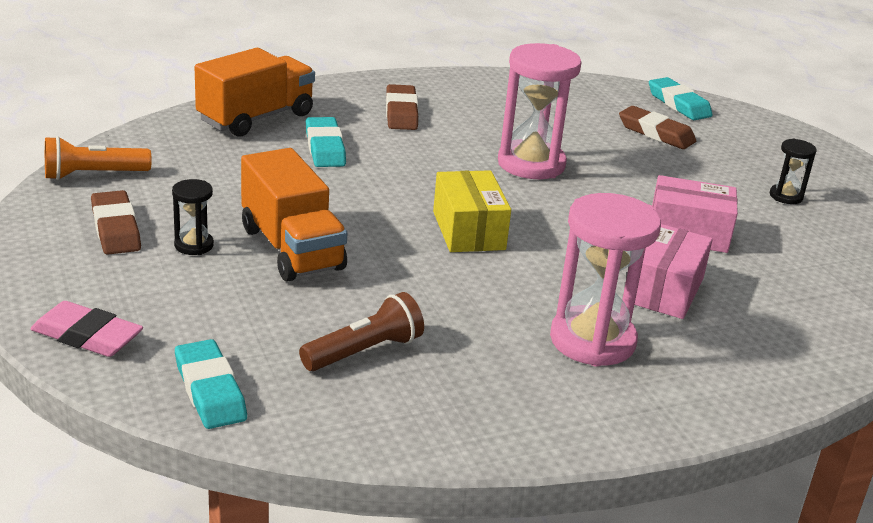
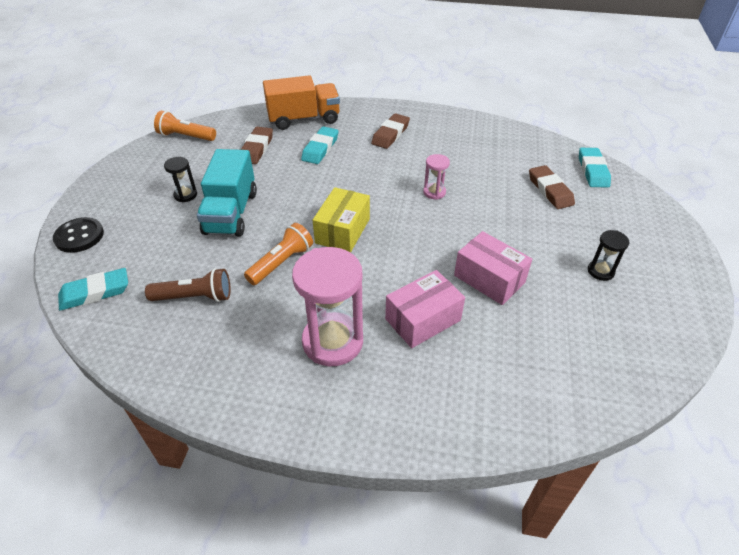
camera: 35 degrees right, 15 degrees up
(87, 336) = (79, 236): pink eraser -> black button
(116, 228) = (161, 173): brown eraser -> brown eraser (256, 148)
(210, 390) = (95, 292): turquoise eraser -> turquoise eraser turned 60 degrees clockwise
(291, 249) = (231, 213): orange truck -> turquoise truck
(433, 283) = (281, 262): none -> orange flashlight
(531, 164) = (434, 192): pink hourglass -> pink hourglass, size x0.48

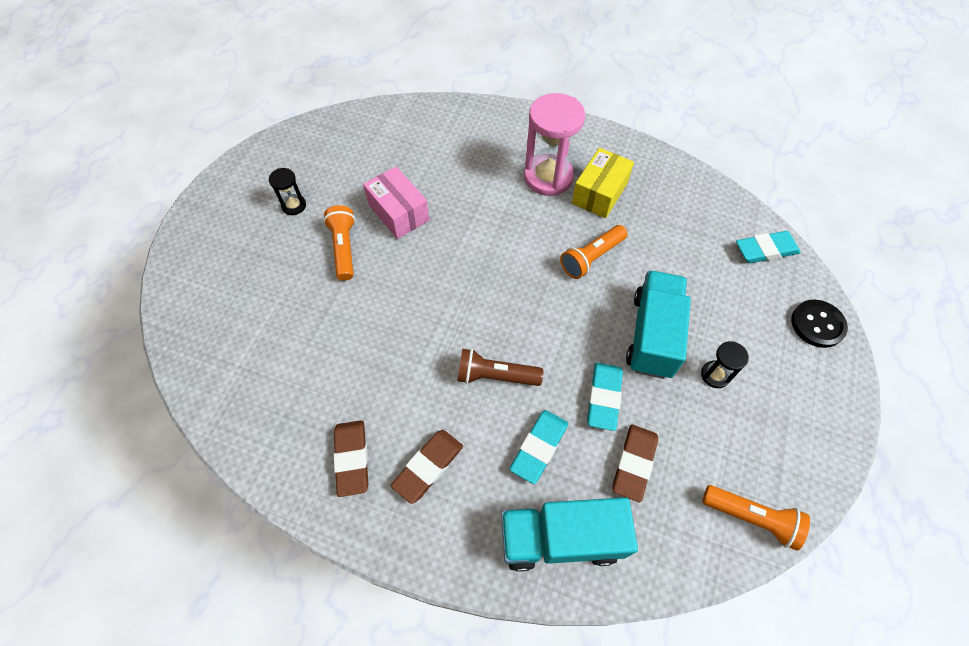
camera: 170 degrees left, 15 degrees up
(195, 297) = (669, 232): brown flashlight -> brown flashlight (495, 376)
(304, 119) = (561, 538): orange truck -> turquoise truck
(342, 231) = (526, 289): yellow box -> yellow box (599, 193)
(423, 320) = (471, 184): pink box -> none
(434, 192) = (407, 331): pink hourglass -> none
(523, 241) = (344, 248): none -> orange flashlight
(550, 190) = (270, 313): brown eraser -> brown eraser (352, 459)
(593, 171) = (195, 338): turquoise eraser -> turquoise eraser (603, 397)

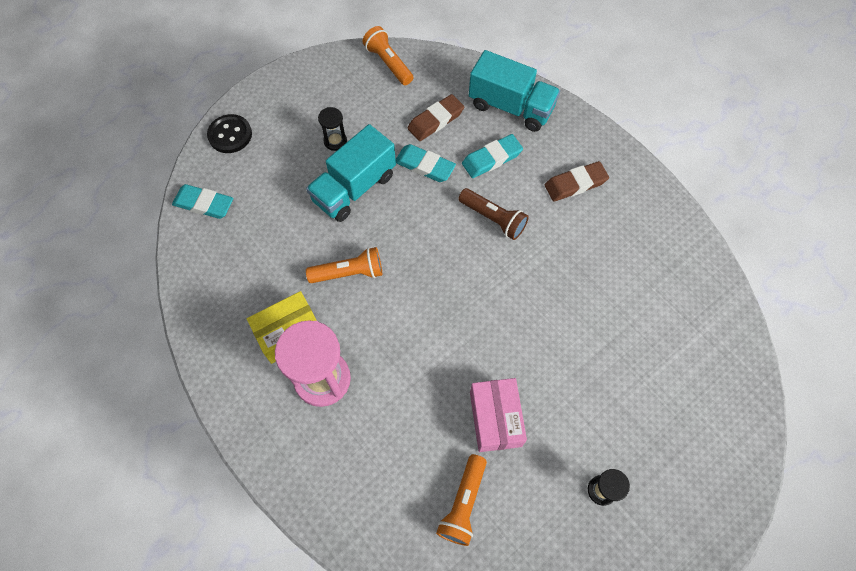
camera: 150 degrees left, 5 degrees up
(344, 248) = (567, 404): orange flashlight -> orange flashlight (463, 504)
(352, 459) = (628, 215): brown eraser -> none
(603, 397) = (424, 166): turquoise eraser -> turquoise eraser turned 75 degrees clockwise

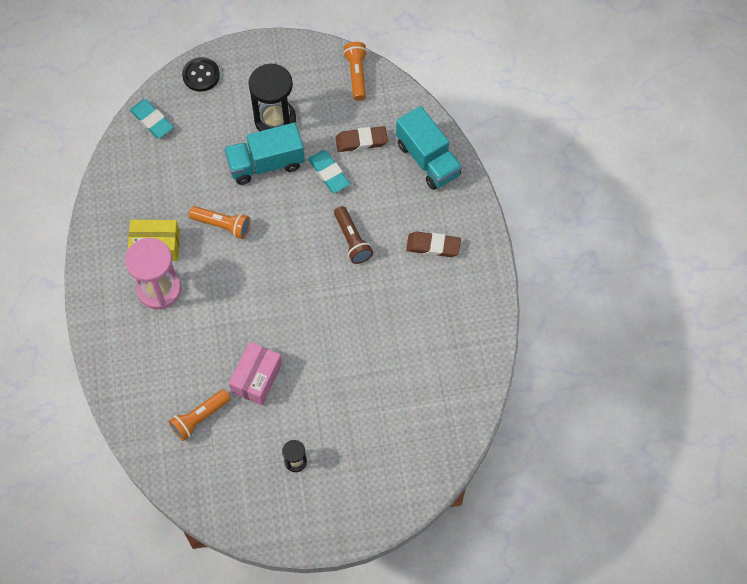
camera: 30 degrees right, 0 degrees up
(335, 141) = (275, 119): black hourglass -> black hourglass, size x2.08
(492, 159) = (383, 194): turquoise eraser -> none

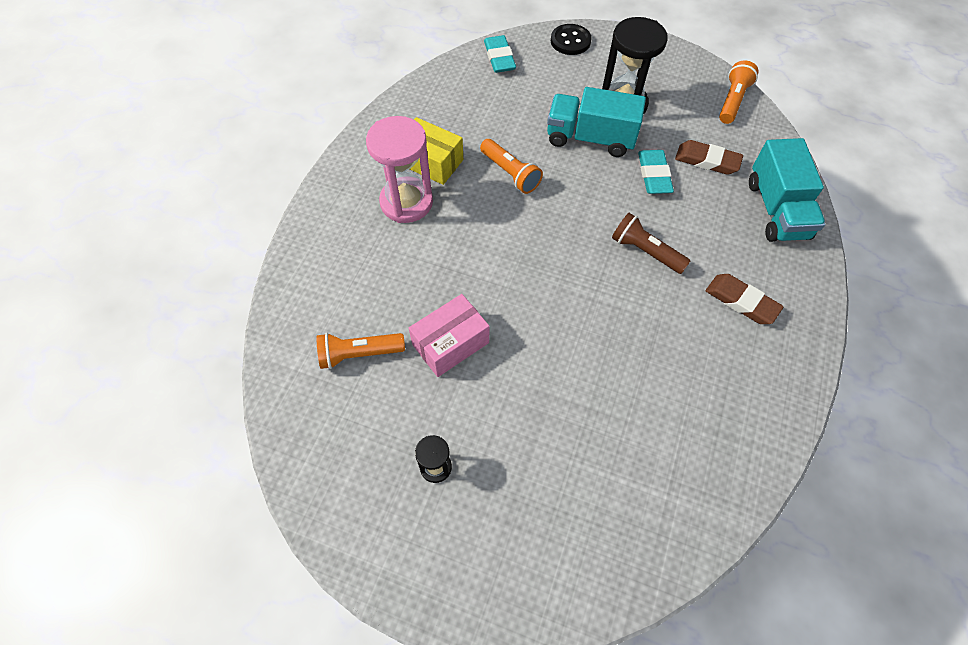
camera: 30 degrees right, 5 degrees down
(352, 240) = (645, 251): brown flashlight -> brown flashlight turned 120 degrees clockwise

